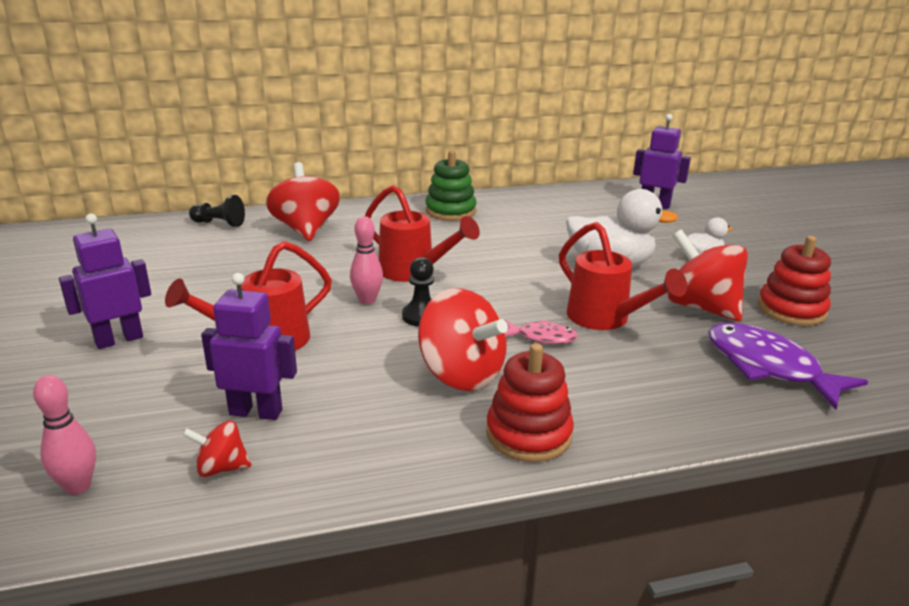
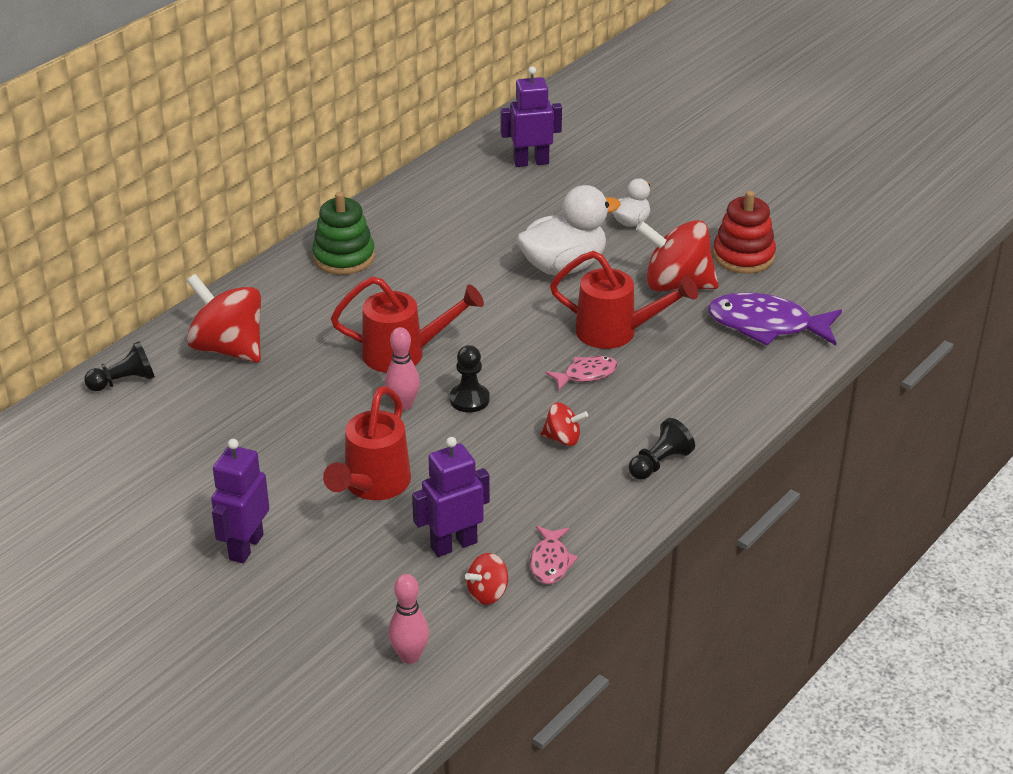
camera: 35 degrees left, 10 degrees up
(313, 470) = (550, 562): none -> pink fish
(461, 374) = (563, 438): red spinning top -> red spinning top, size x0.49
(528, 434) = (659, 463): red stacking toy -> black pawn

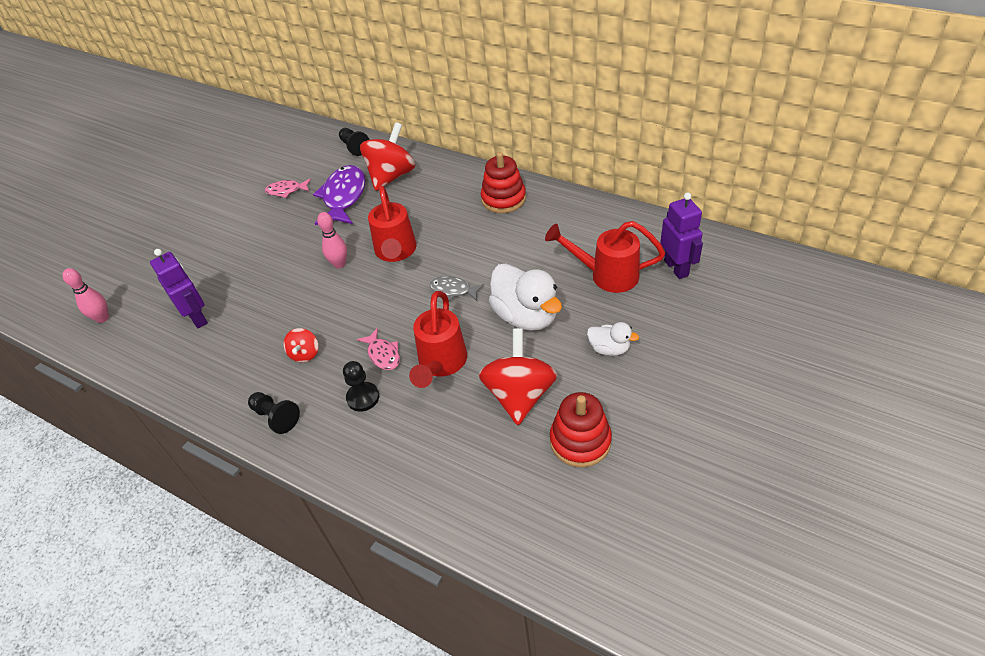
camera: 85 degrees right, 10 degrees up
(245, 547) = (206, 230): purple robot -> none
(344, 257) = (503, 199): green stacking toy -> red stacking toy
(372, 486) = (256, 268): red watering can -> red watering can (606, 275)
(469, 399) = (347, 295): black pawn -> black pawn (363, 397)
(487, 593) = (149, 343): red spinning top -> none
(498, 313) = (453, 290): none -> grey fish
(550, 562) = (174, 370): pink fish -> pink fish (286, 190)
(767, 325) = (471, 472): purple fish -> purple fish (344, 197)

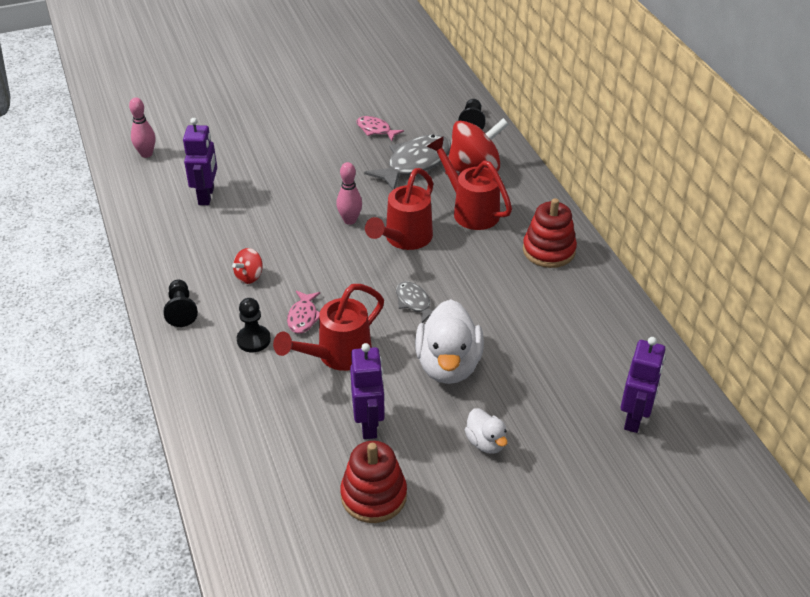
camera: 35 degrees right, 5 degrees down
(344, 197) = (415, 164): purple fish -> grey fish
(519, 395) = (369, 424): red spinning top -> purple robot
(606, 275) = (560, 379): red watering can -> red watering can (470, 210)

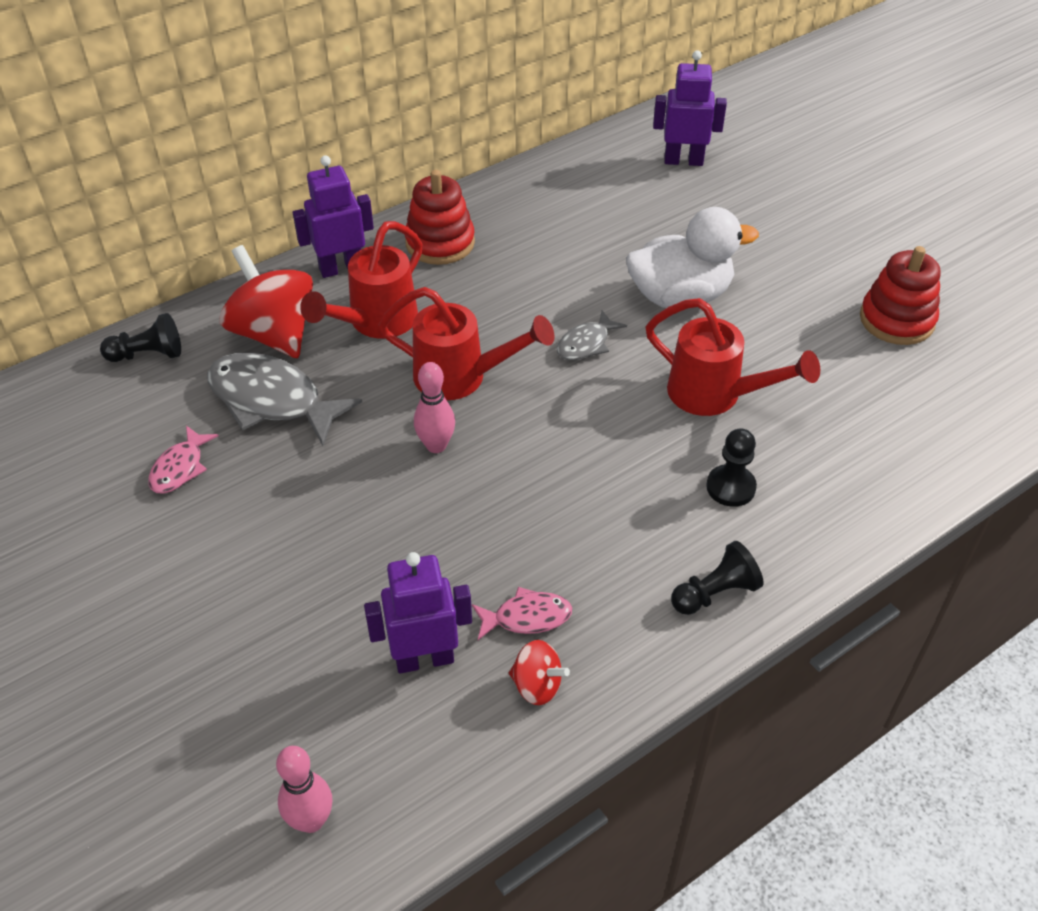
camera: 105 degrees left, 5 degrees up
(249, 276) = (607, 531): red spinning top -> red spinning top (537, 685)
(303, 317) = (662, 446): pink fish -> pink fish (527, 617)
(369, 424) = (805, 343): purple robot -> purple robot (341, 268)
(486, 442) = (775, 252): white duck -> none

